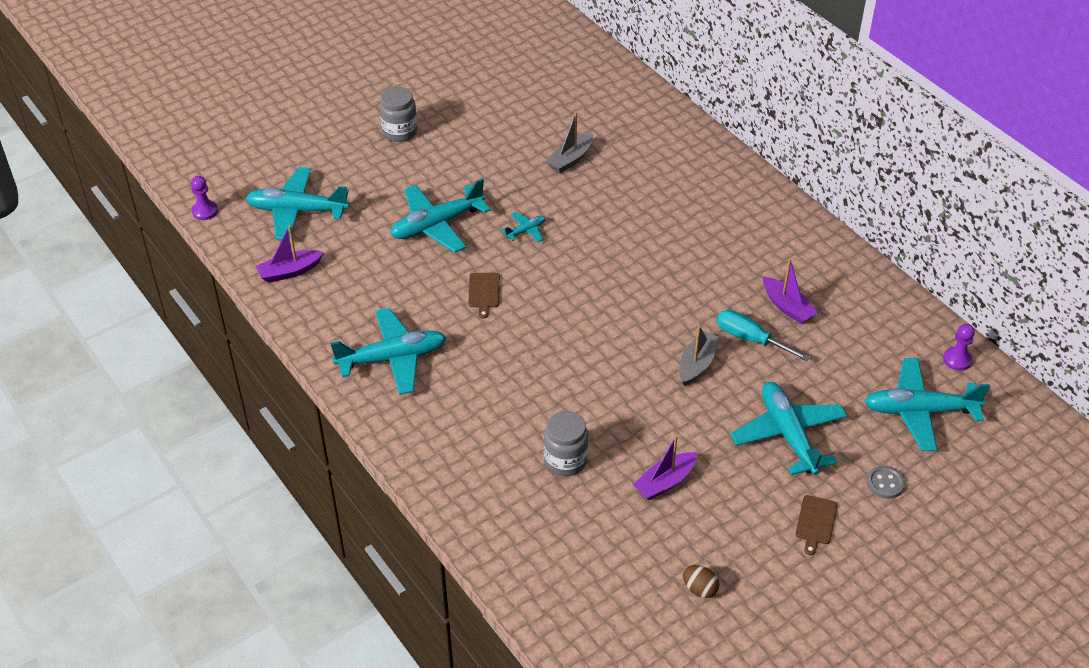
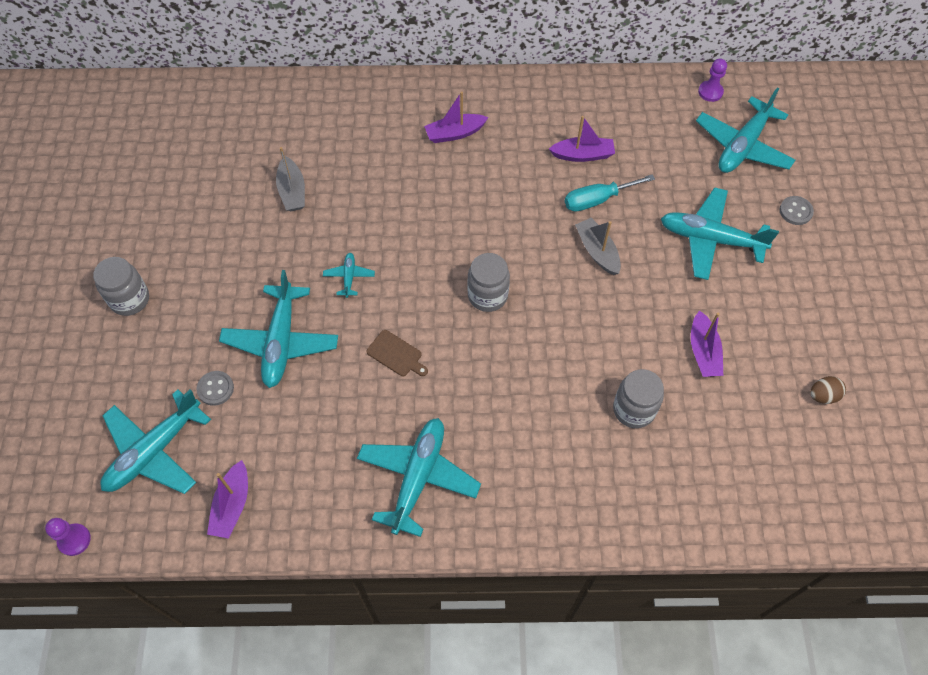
camera: 55 degrees left, 15 degrees up
(369, 213) = (215, 389): none -> grey button
(586, 317) = (487, 295): none -> grey jar
(722, 218) = (455, 133): none -> purple boat
(815, 522) = (805, 278): brown cutting board -> none

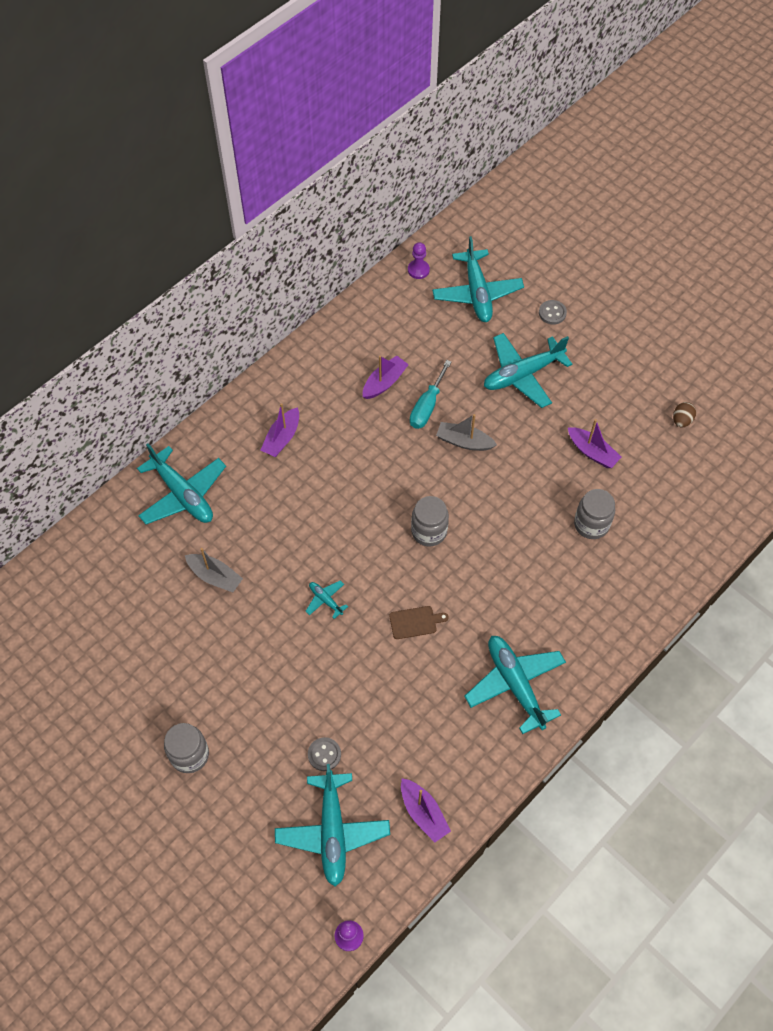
camera: 45 degrees left, 0 degrees up
(281, 342) = (331, 683): turquoise plane -> turquoise plane (183, 494)

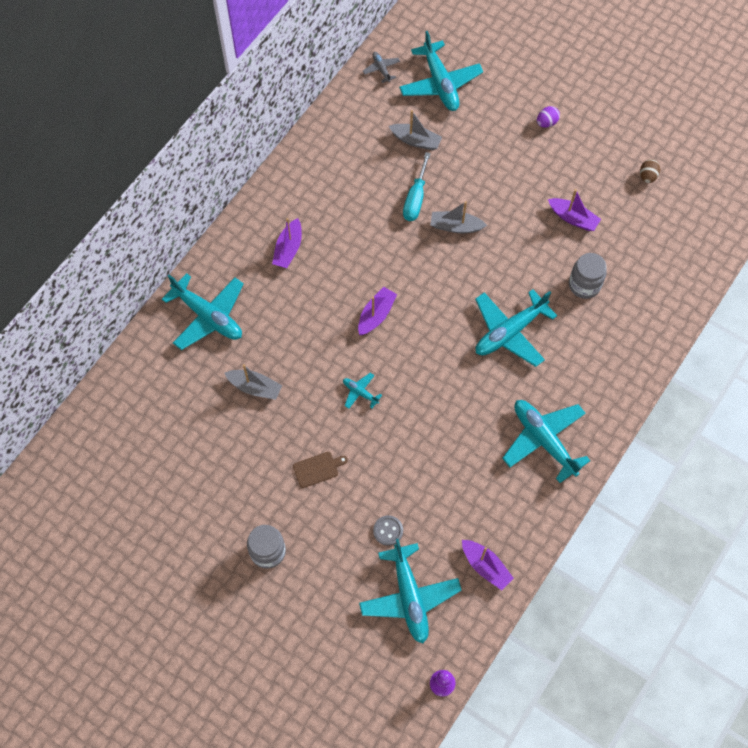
camera: 10 degrees left, 5 degrees up
(384, 382) = (372, 182): purple boat -> purple boat (376, 315)
(415, 622) = (444, 399): brown cutting board -> brown cutting board (318, 469)
(418, 270) = (381, 69): purple pawn -> grey plane
(429, 531) = (440, 315): grey jar -> none
(439, 347) = (416, 140): none -> grey boat
(522, 374) = (497, 155): turquoise plane -> turquoise plane (510, 332)
(552, 313) = (513, 92): grey button -> none
(582, 349) = (546, 122): none -> purple egg

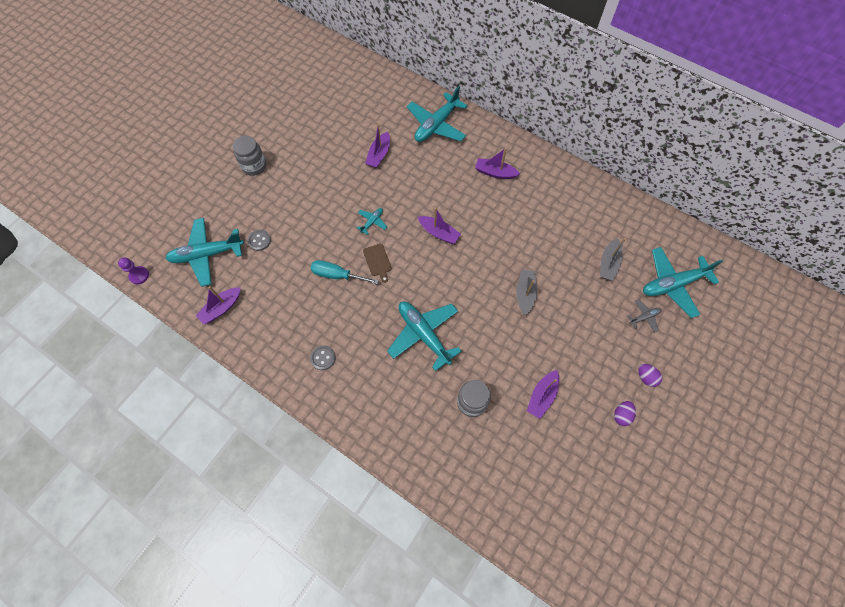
camera: 90 degrees right, 0 degrees up
(255, 387) = (379, 155): grey boat -> purple boat
(318, 469) = (312, 195): brown cutting board -> brown cutting board (377, 261)
(381, 69) = (679, 237): grey plane -> grey plane (644, 317)
(415, 198) = (550, 263): turquoise screwdriver -> turquoise screwdriver (337, 275)
(544, 440) = (323, 358): turquoise plane -> grey button
(587, 149) = (621, 415): none -> purple egg
(647, 176) = (597, 474): brown egg -> none

